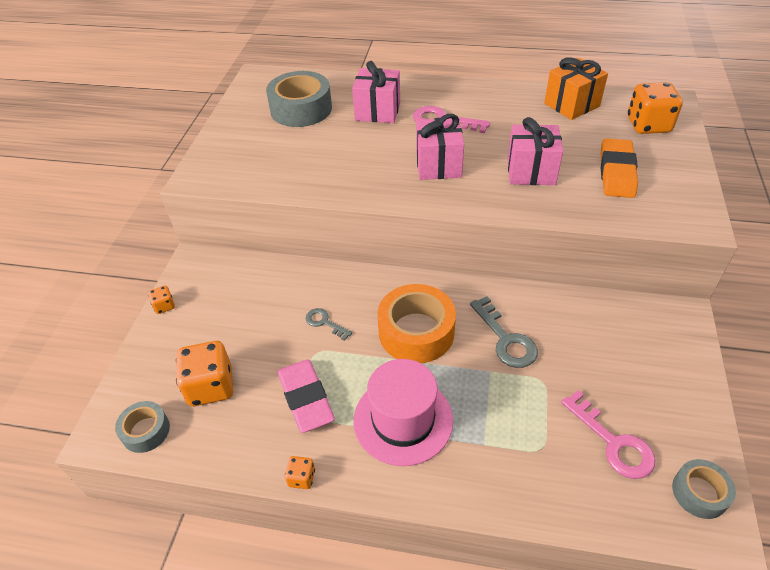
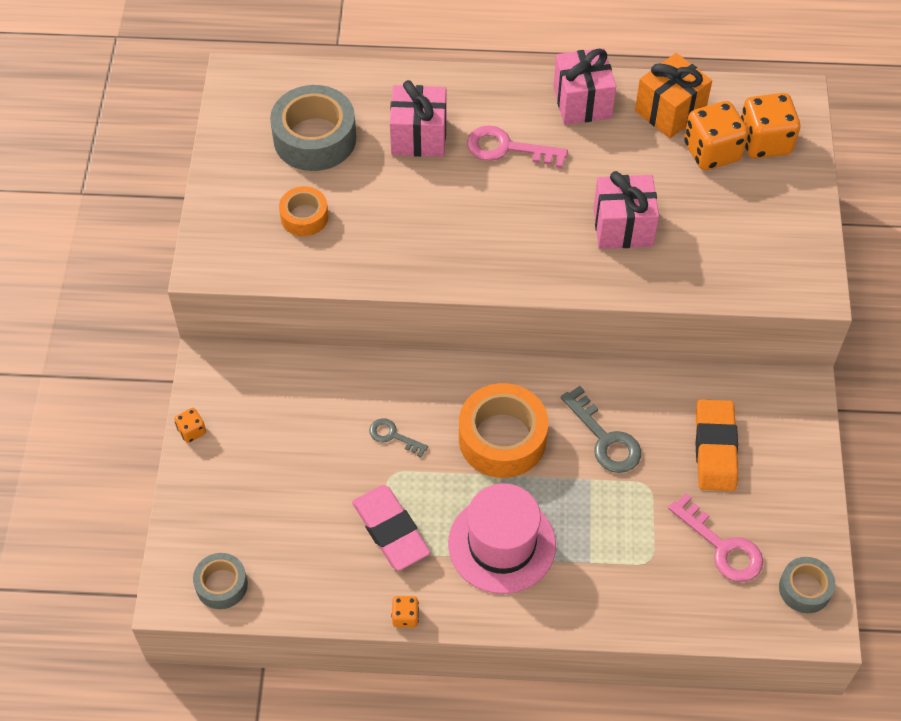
camera: 10 degrees left, 10 degrees up
(211, 386) = (279, 527): orange dice -> orange dice (711, 152)
(279, 153) = (304, 217): none -> orange tape
(438, 165) = (509, 224): pink gift -> pink gift (582, 102)
(617, 172) = (724, 222): orange eraser -> orange eraser (715, 448)

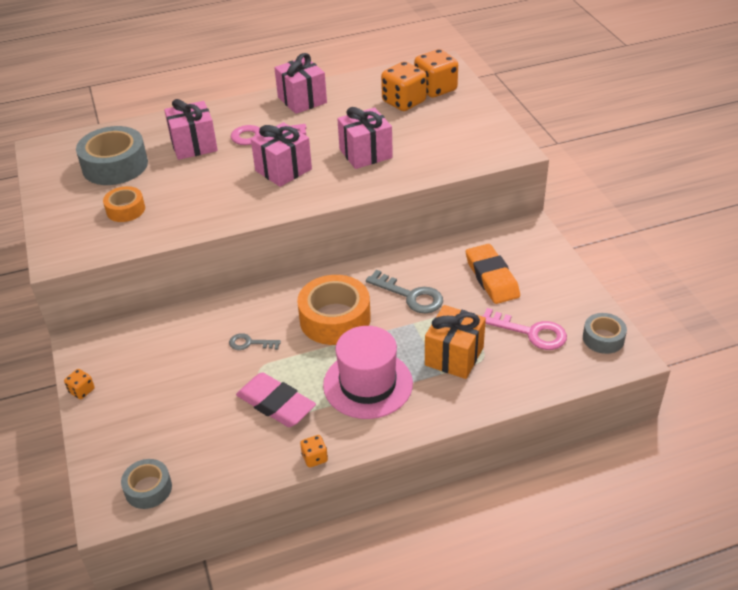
camera: 20 degrees left, 15 degrees down
(511, 218) = (283, 170): none -> pink gift
(670, 111) = (364, 90): orange gift -> orange gift (454, 356)

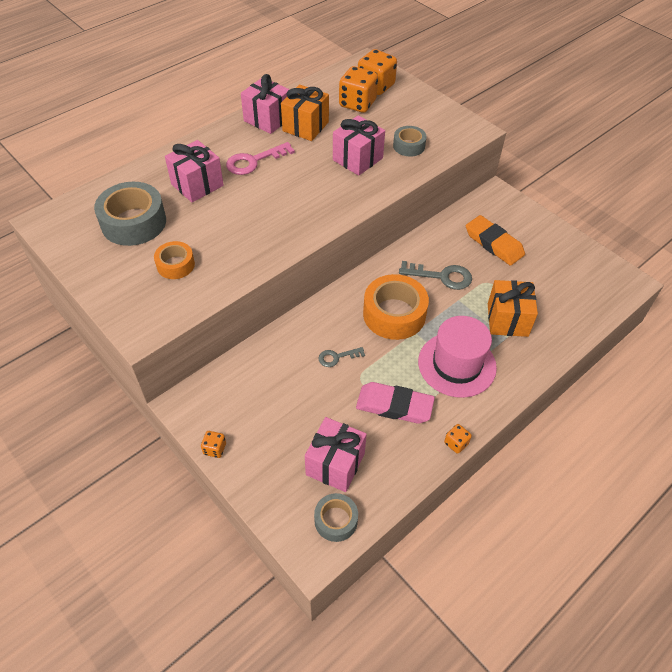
camera: 25 degrees left, 10 degrees up
(283, 170) = (296, 190): pink gift -> pink gift (335, 464)
(335, 113) = (305, 126): none -> orange gift
(530, 332) = (551, 282): pink key -> none
(603, 338) = (604, 273): grey tape -> grey tape (409, 146)

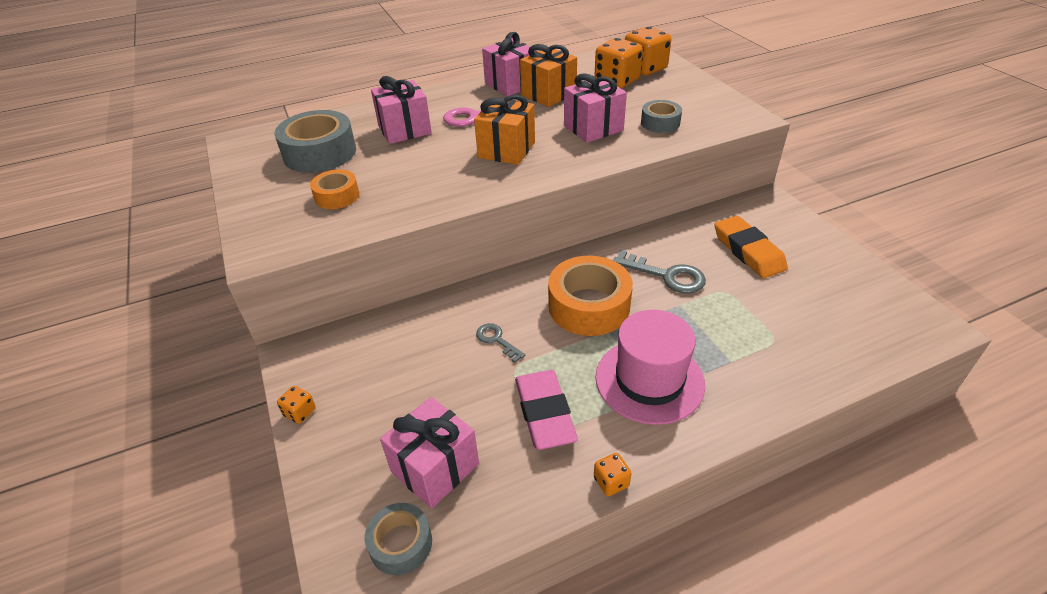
camera: 20 degrees right, 10 degrees down
(337, 357) = (496, 340): grey key -> grey key turned 45 degrees clockwise
(394, 406) = (544, 413): pink eraser -> pink eraser turned 45 degrees clockwise
(507, 320) = (739, 340): orange gift -> orange gift (506, 150)

